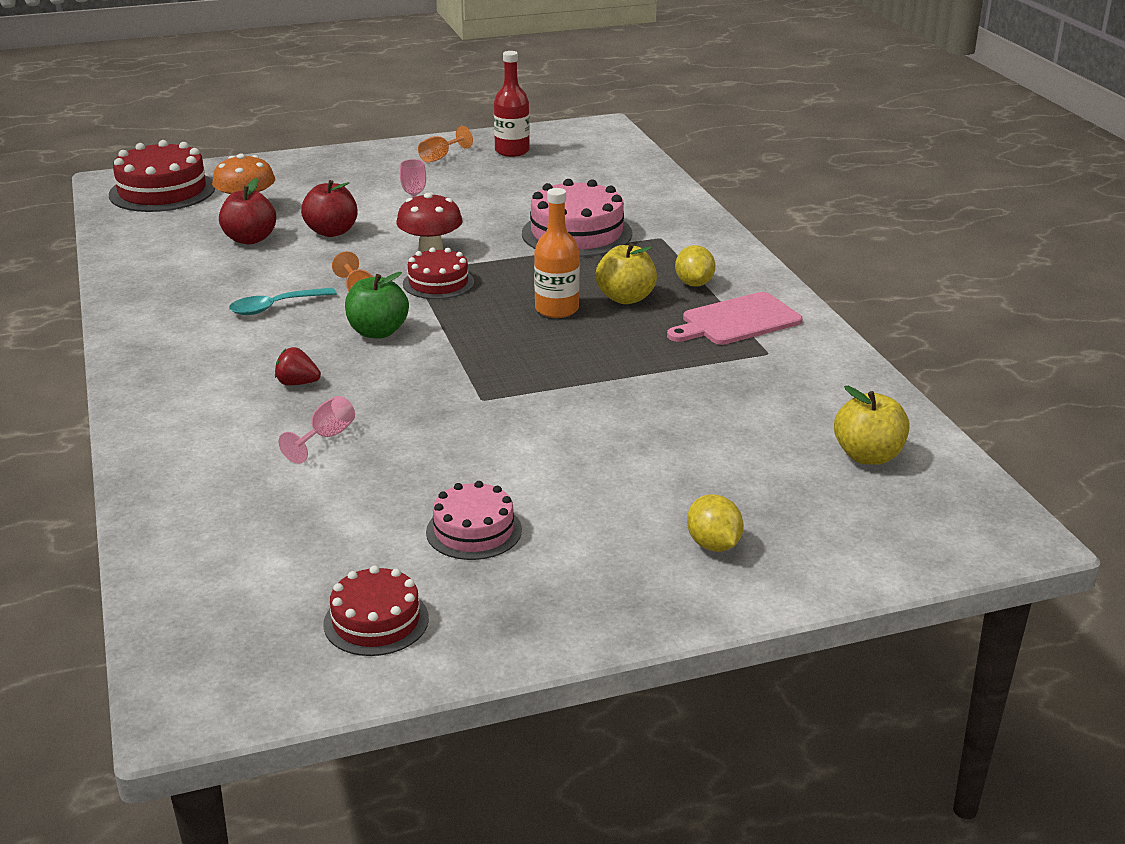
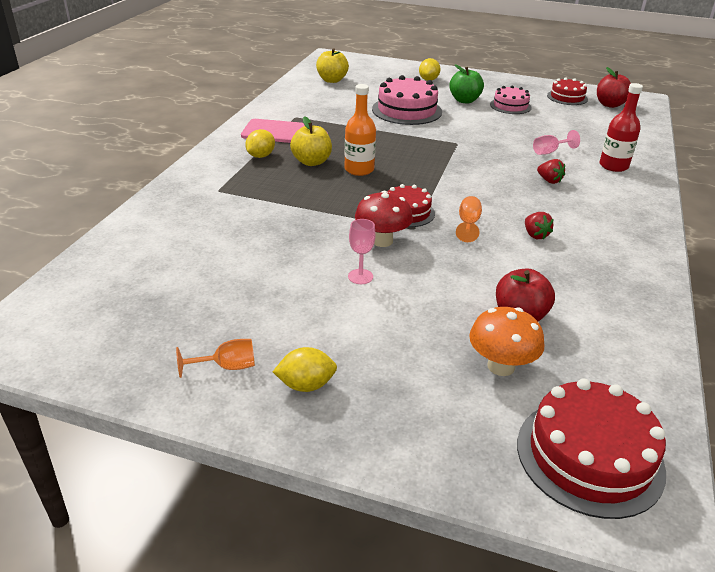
camera: 145 degrees left, 5 degrees up
(275, 307) = (535, 235): turquoise spoon -> red strawberry
(332, 232) = (440, 295): red apple -> red apple (610, 104)
(377, 165) = (306, 385): none -> yellow lemon
(378, 332) = (479, 193): green apple -> green apple (464, 100)
(512, 151) = (148, 341): red bottle -> red bottle (613, 166)
(576, 233) = (262, 215): pink cake -> pink cake (407, 110)

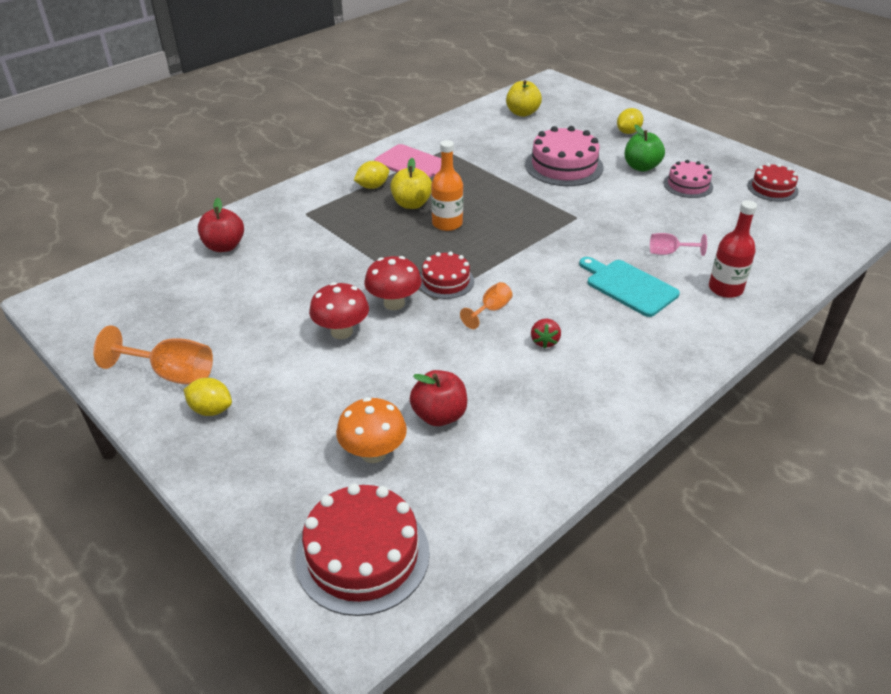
camera: 30 degrees right, 5 degrees up
(227, 367) = (171, 374): orange goblet -> orange goblet, size x1.72
(360, 276) = (341, 332): pink goblet -> red mushroom
(549, 180) = (629, 286): red strawberry -> turquoise cutting board
(610, 104) = (817, 210): red apple -> red apple (224, 246)

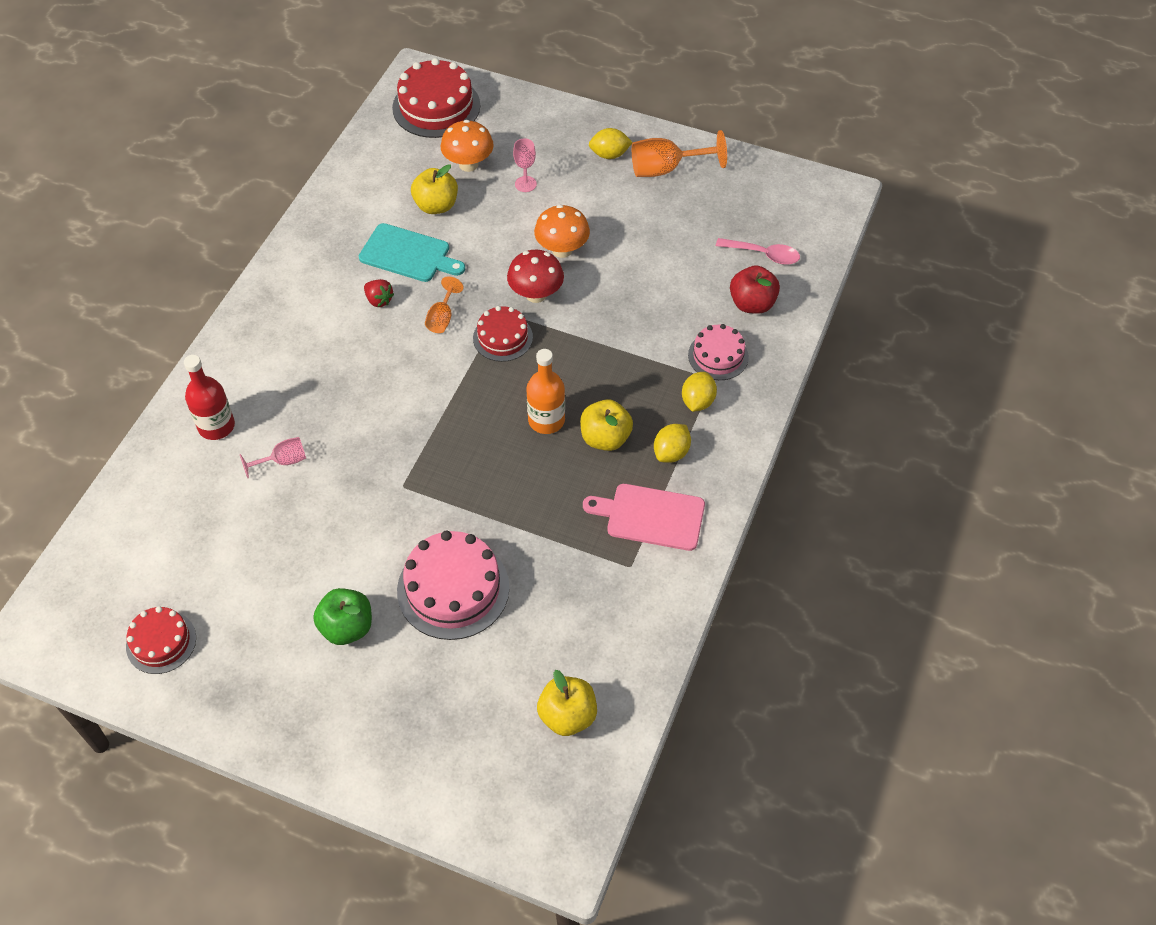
camera: 155 degrees right, 15 degrees up
(174, 275) = (763, 254): none -> pink spoon
(327, 407) = (525, 184): none -> pink goblet
(341, 332) = (562, 250): red mushroom -> orange mushroom
(439, 415) = (436, 206): red apple -> yellow apple
(544, 341) = (379, 300): red strawberry -> red strawberry turned 150 degrees clockwise
(628, 132) = (386, 720): yellow lemon -> yellow lemon (697, 401)
(629, 286) = (317, 394): turquoise cutting board -> turquoise cutting board (408, 254)
(688, 185) = (276, 606): pink cake -> pink cake (718, 356)

